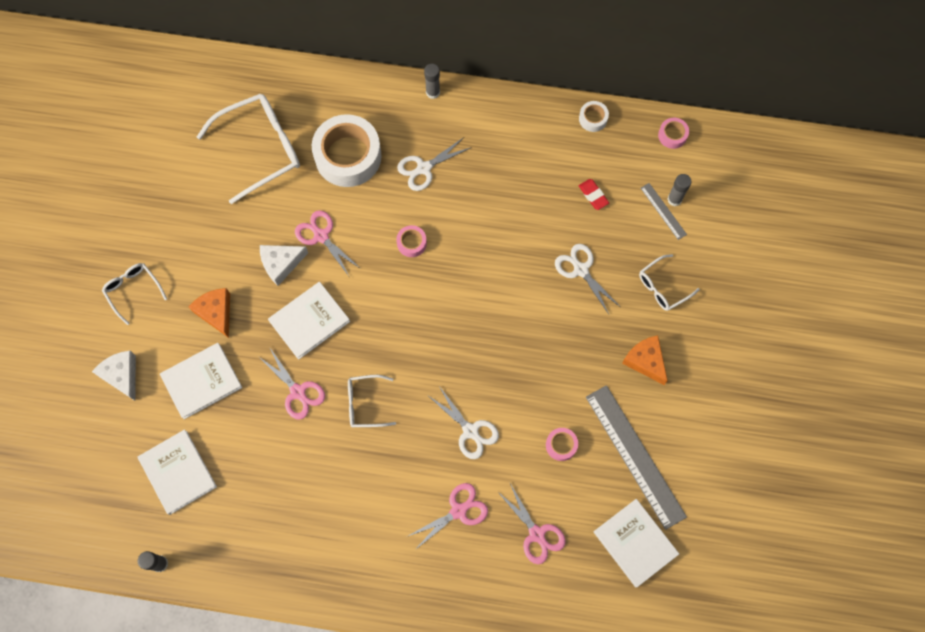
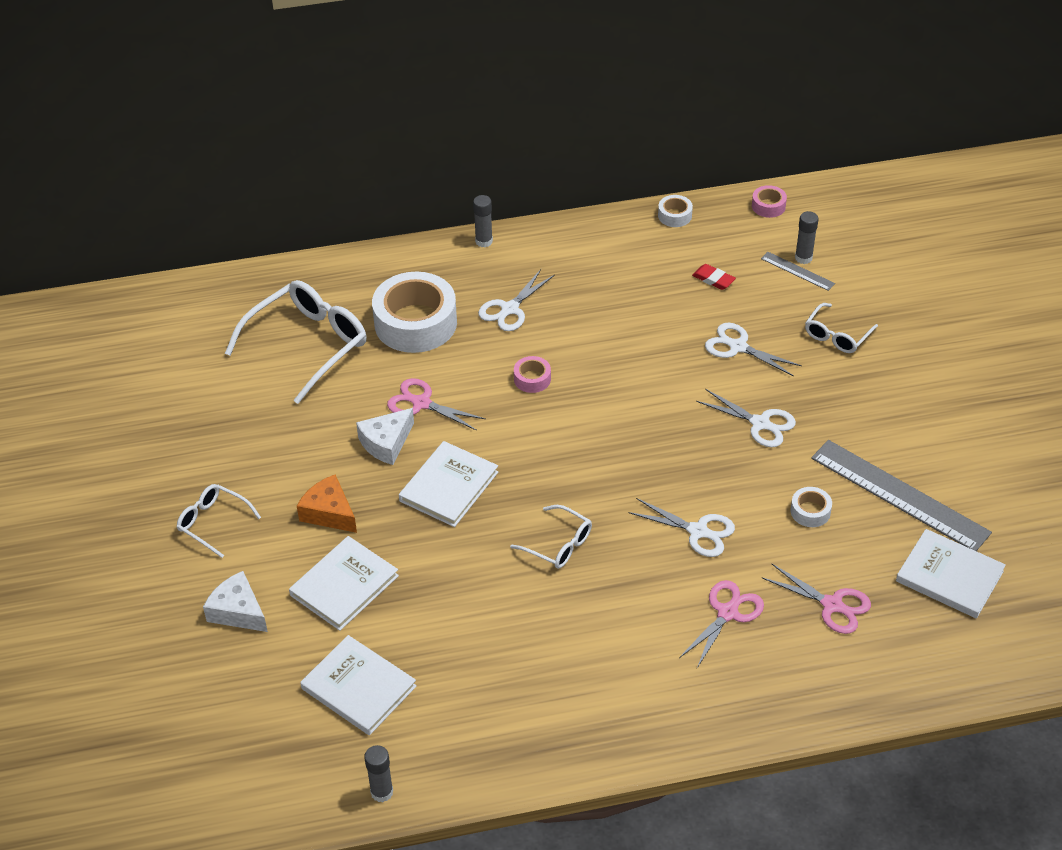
camera: 20 degrees left, 25 degrees down
(297, 392) = (470, 558): pink scissors -> none
(365, 404) = (558, 544): white glasses -> white glasses turned 120 degrees counterclockwise
(561, 445) = (810, 511): pink tape -> white tape
(563, 349) = (760, 423): none -> white scissors
(645, 361) = (858, 405): orange cheese -> none

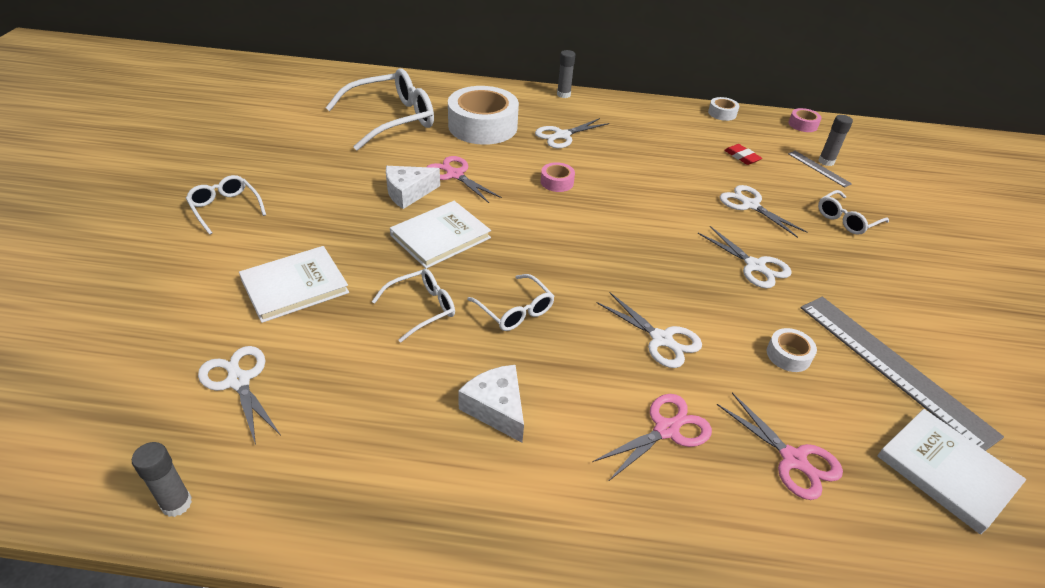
camera: 15 degrees right, 5 degrees down
(238, 611) = (186, 279): white cheese -> white cheese (496, 408)
(329, 513) = (325, 227): orange cheese -> none
(358, 687) = (238, 381): white book -> white scissors
(474, 570) = (422, 308): none -> white glasses

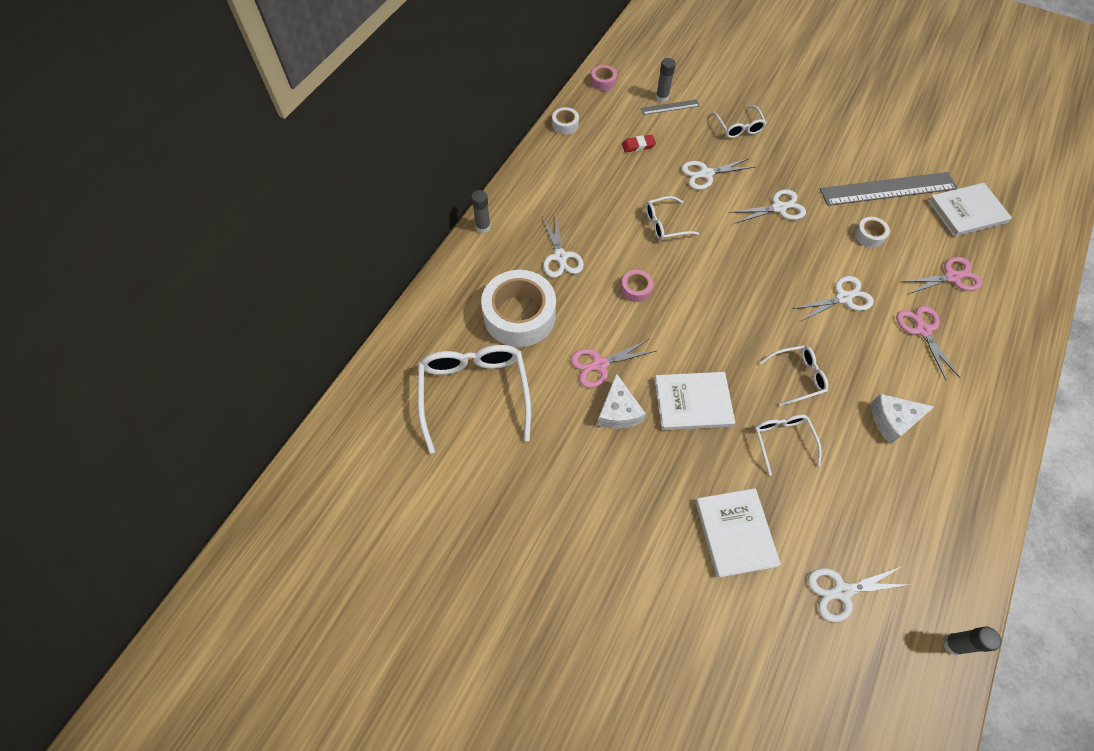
camera: 65 degrees left, 20 degrees up
(225, 208) = (598, 582): white glasses -> white glasses (665, 224)
(440, 237) = (693, 402): white book -> white book turned 75 degrees counterclockwise

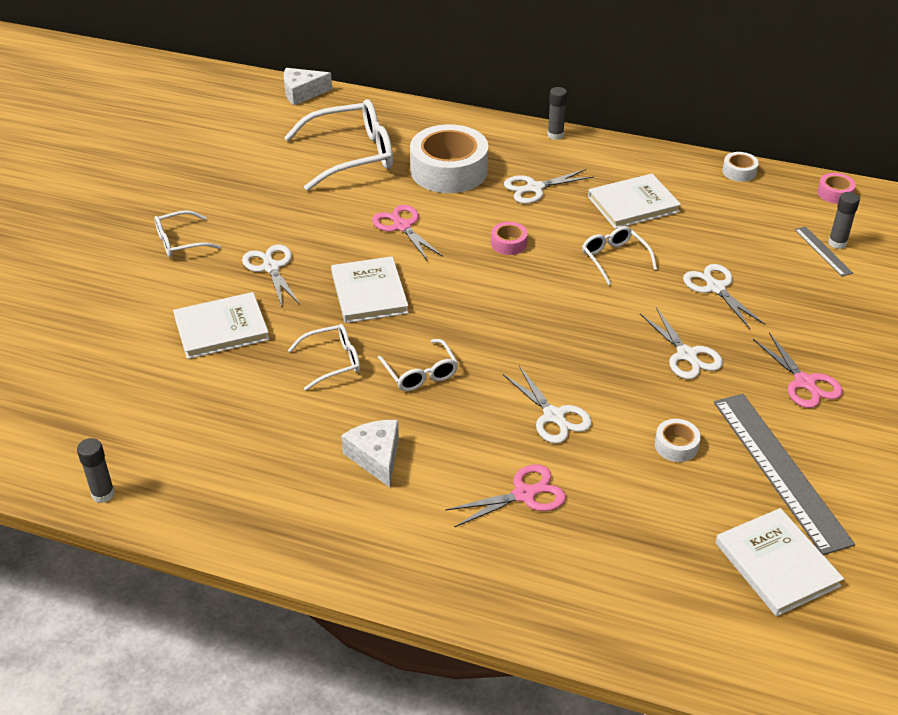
camera: 80 degrees right, 20 degrees down
(595, 197) = (633, 204): none -> white book
(618, 411) = (348, 243): white cheese -> white cheese (302, 93)
(638, 145) = (735, 229): red eraser -> none
(739, 127) = (821, 314): white glasses -> white glasses (180, 242)
(842, 591) = (161, 407): white scissors -> white scissors (271, 267)
(951, 277) = (632, 534): pink scissors -> pink scissors (804, 382)

